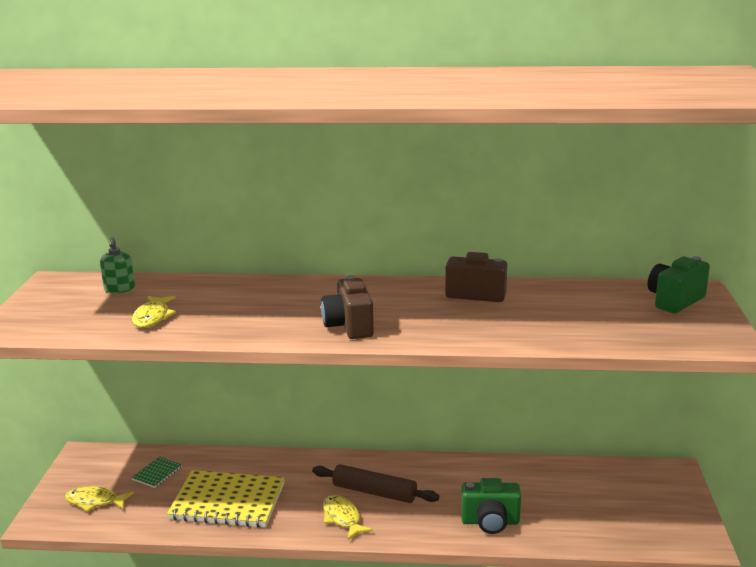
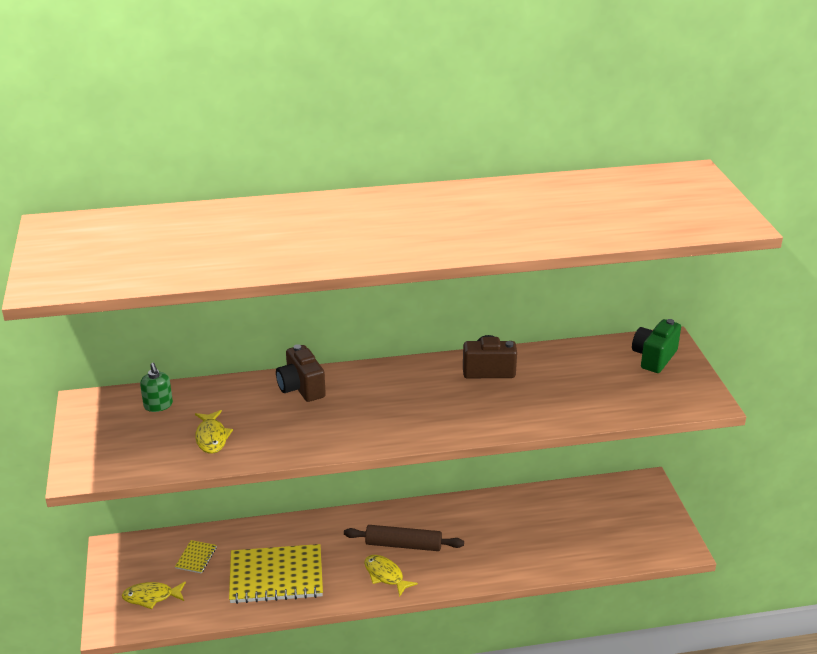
camera: 15 degrees left, 10 degrees up
(157, 473) = (196, 558): green notebook -> yellow notebook
(349, 326) = (395, 424): brown camera -> brown camera (301, 388)
(490, 522) = (511, 558): green camera -> none

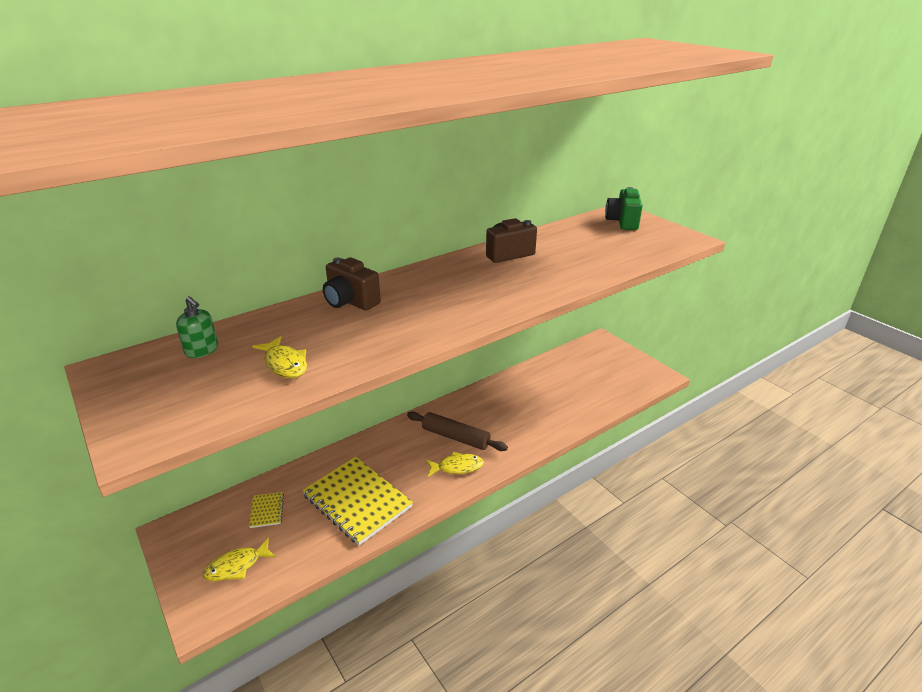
camera: 25 degrees left, 0 degrees up
(276, 576) = (357, 501): yellow notebook -> yellow notebook turned 75 degrees clockwise
(385, 575) = (457, 467): yellow fish -> yellow fish turned 150 degrees clockwise
(403, 545) = (455, 437): brown rolling pin -> brown rolling pin turned 45 degrees clockwise

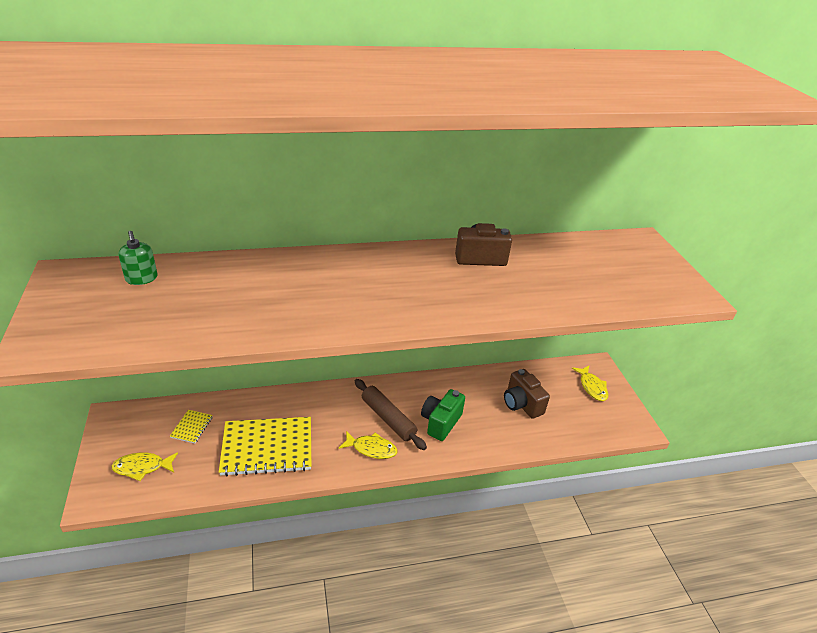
camera: 20 degrees right, 5 degrees up
(285, 364) = (194, 314): yellow fish -> yellow fish (592, 387)
(350, 302) = (294, 267): brown camera -> brown camera (521, 404)
(357, 501) = (267, 447): yellow notebook -> yellow notebook turned 75 degrees counterclockwise
(622, 222) = (634, 253): green camera -> green camera (440, 422)

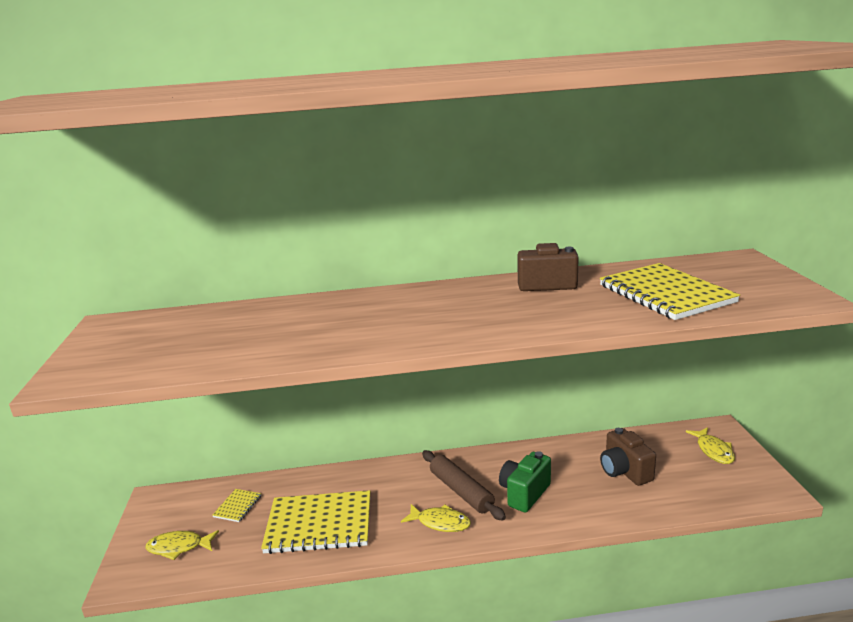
camera: 10 degrees right, 15 degrees down
(141, 278) = (182, 322): green soap dispenser -> none
(581, 278) = (666, 294): none -> yellow notebook

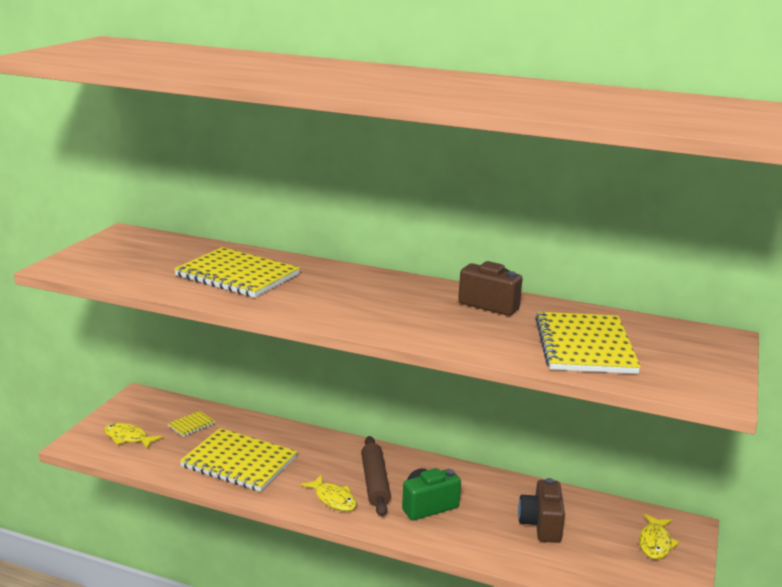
camera: 25 degrees right, 0 degrees up
(285, 328) = (237, 275): none -> yellow notebook

